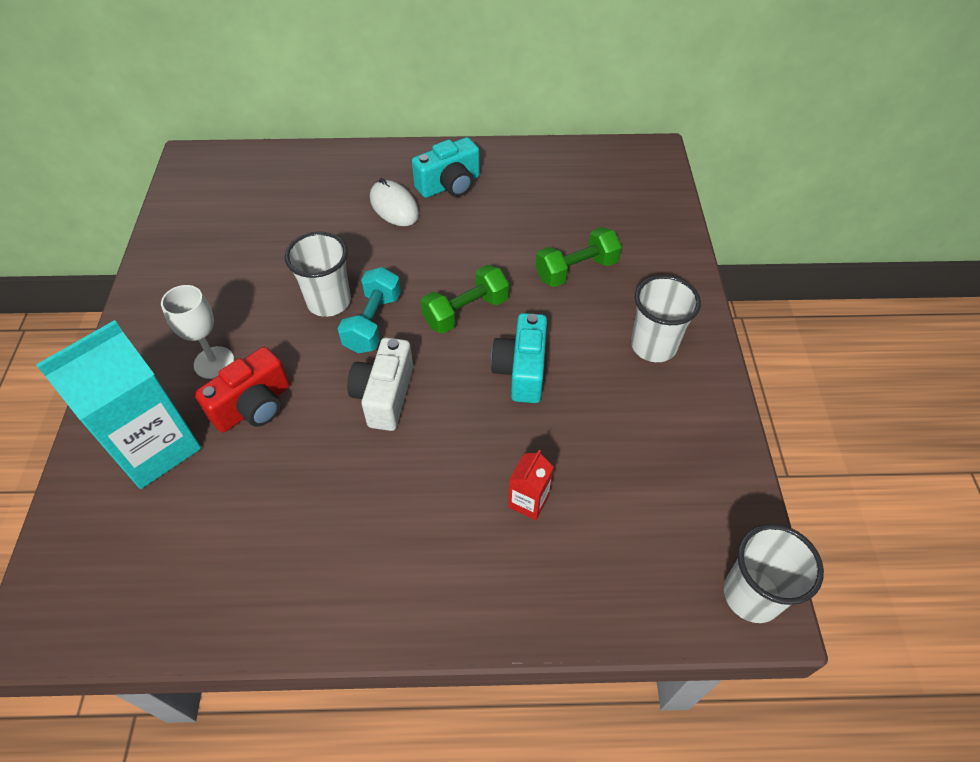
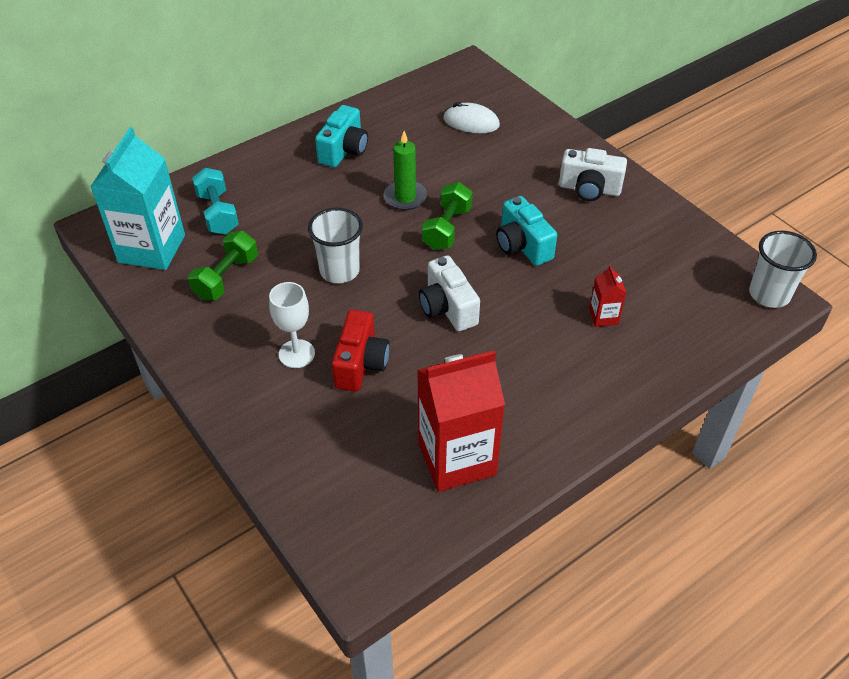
camera: 35 degrees left, 5 degrees down
(155, 447) = (316, 428): turquoise carton -> turquoise carton (152, 249)
(235, 563) = (457, 458): none -> red carton
(373, 323) = (388, 268): turquoise dumbbell -> turquoise dumbbell (218, 213)
(394, 206) = (317, 184): white mouse -> white mouse (471, 122)
(458, 259) = (405, 197): none -> green candle
(576, 270) = (494, 166): green dumbbell -> green dumbbell (226, 278)
(653, 346) = (589, 189): white cup -> white camera

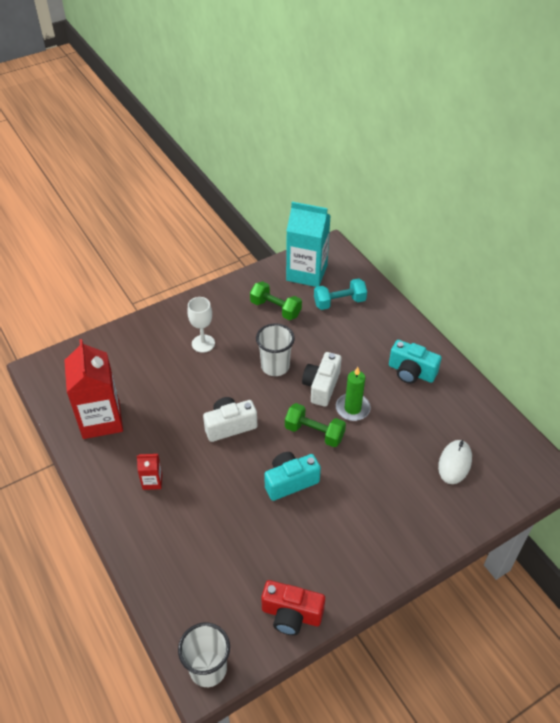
camera: 95 degrees right, 0 degrees up
(360, 364) = (188, 375): red camera -> red camera (291, 614)
(589, 189) = (359, 545): white camera -> white camera (321, 386)
(603, 317) = (204, 526): red carton -> red carton (152, 481)

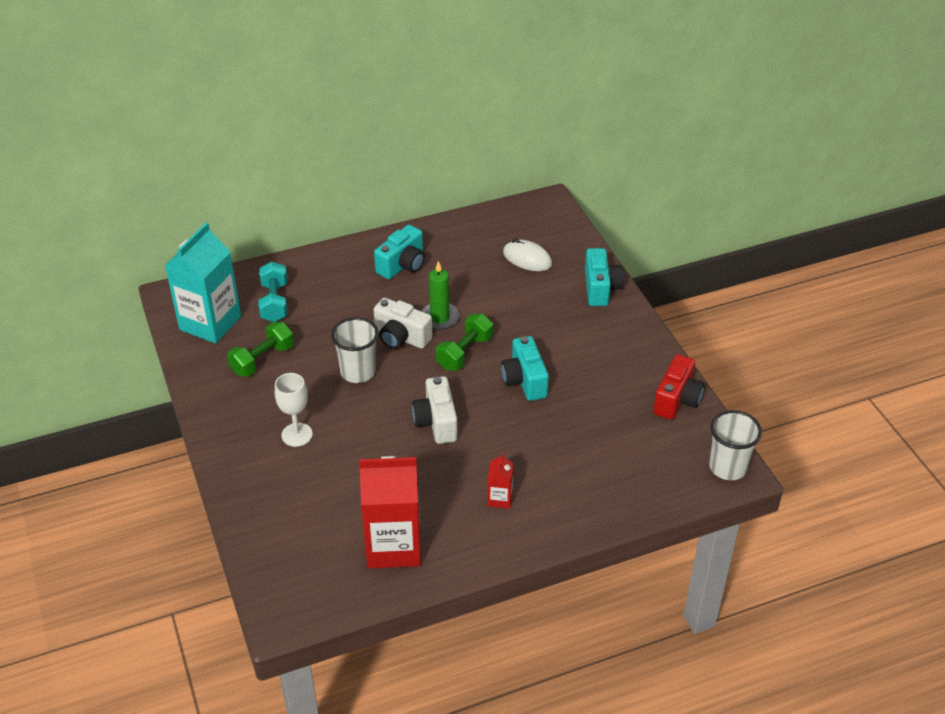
camera: 80 degrees left, 5 degrees down
(433, 531) = (600, 288): none -> turquoise camera

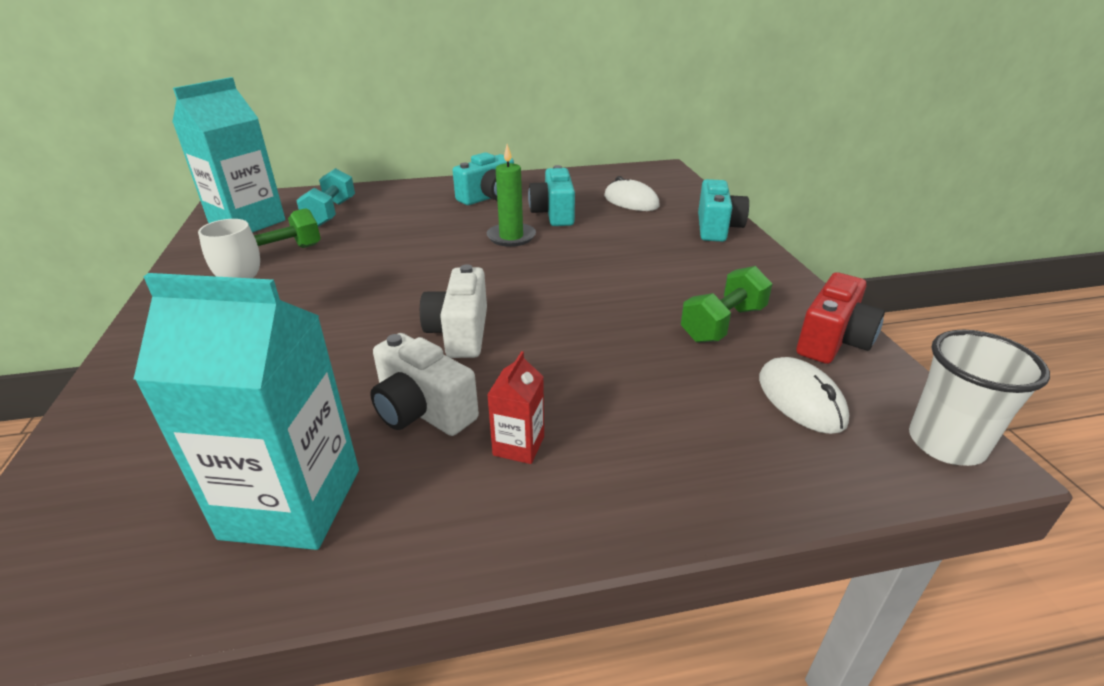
camera: 10 degrees right, 10 degrees down
(358, 372) = (384, 274): white cup -> none
(393, 546) = (292, 503): red carton -> turquoise carton
(401, 337) = (456, 249): white camera -> white camera (422, 411)
(464, 353) = (529, 268): green dumbbell -> green dumbbell (723, 324)
(524, 380) = (602, 300): turquoise camera -> turquoise camera (554, 214)
(653, 448) = (801, 399): none -> white mouse

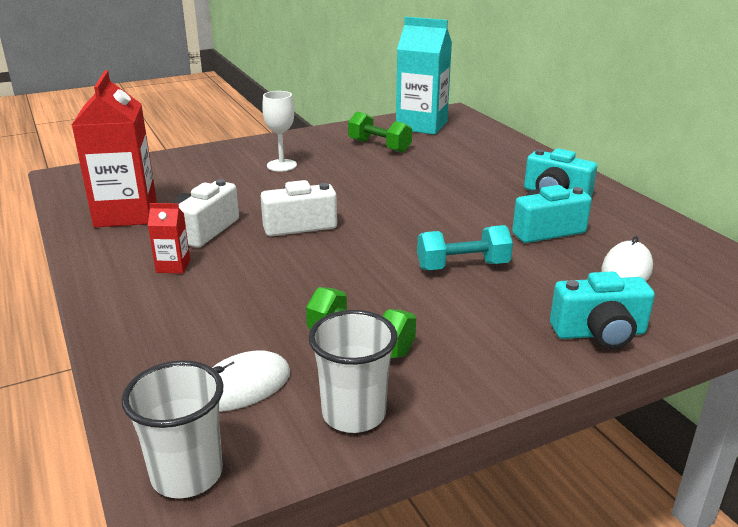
camera: 75 degrees right, 5 degrees down
(292, 503) = (126, 214): turquoise carton -> red carton
(330, 213) = (460, 144): turquoise dumbbell -> turquoise dumbbell (462, 266)
(511, 237) = (473, 219): green candle -> none
(832, 341) = (354, 414): red camera -> white cup

